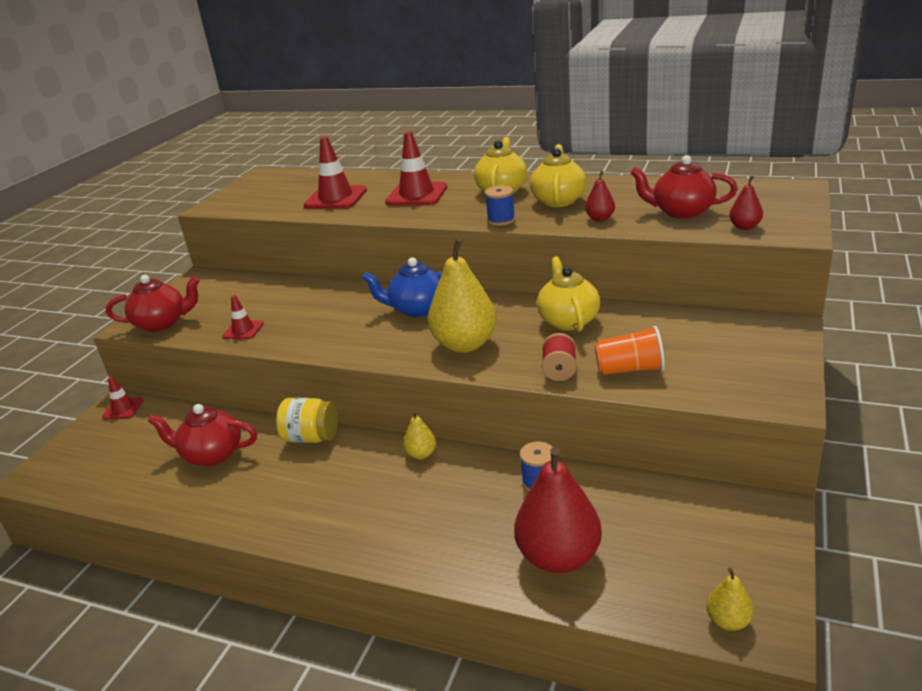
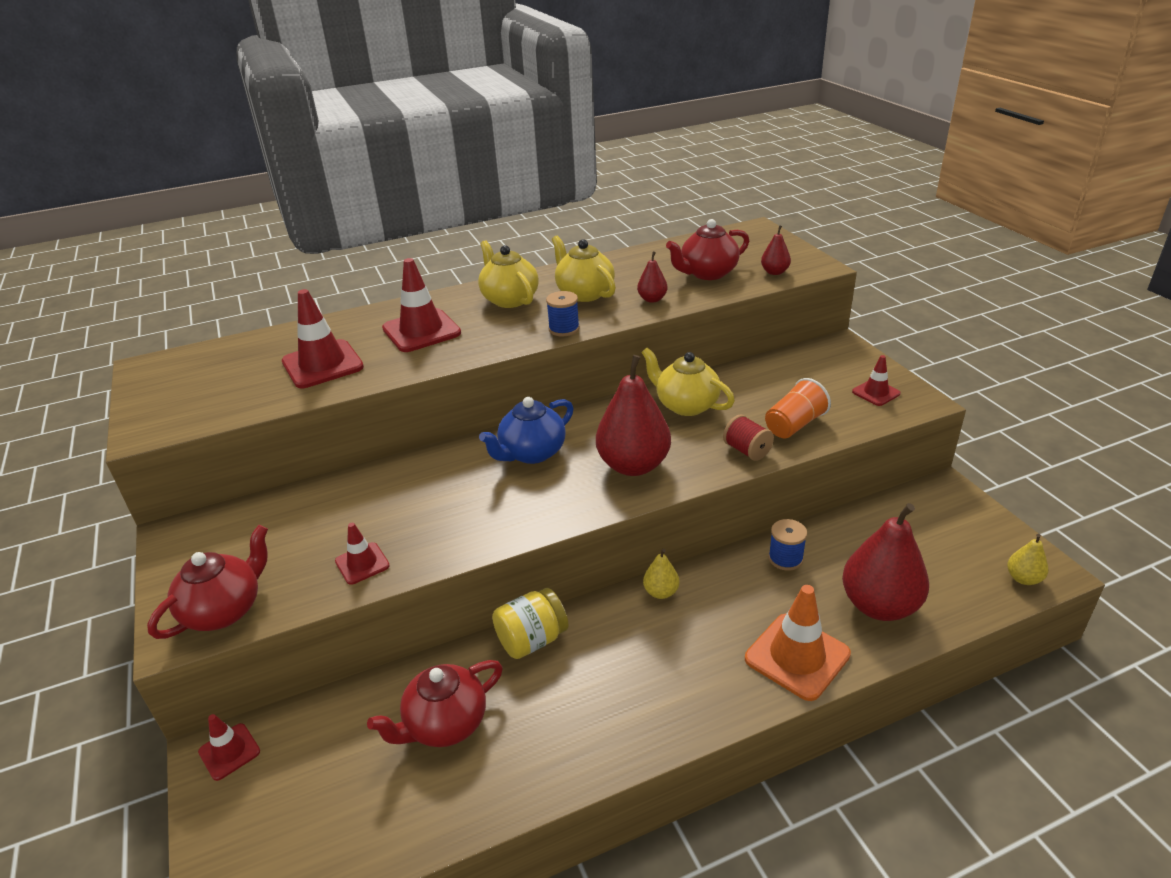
camera: 45 degrees left, 5 degrees up
(443, 549) = (797, 656): none -> orange traffic cone
(465, 344) = (633, 465): yellow pear -> red pear
(751, 376) = (876, 393): none -> red traffic cone

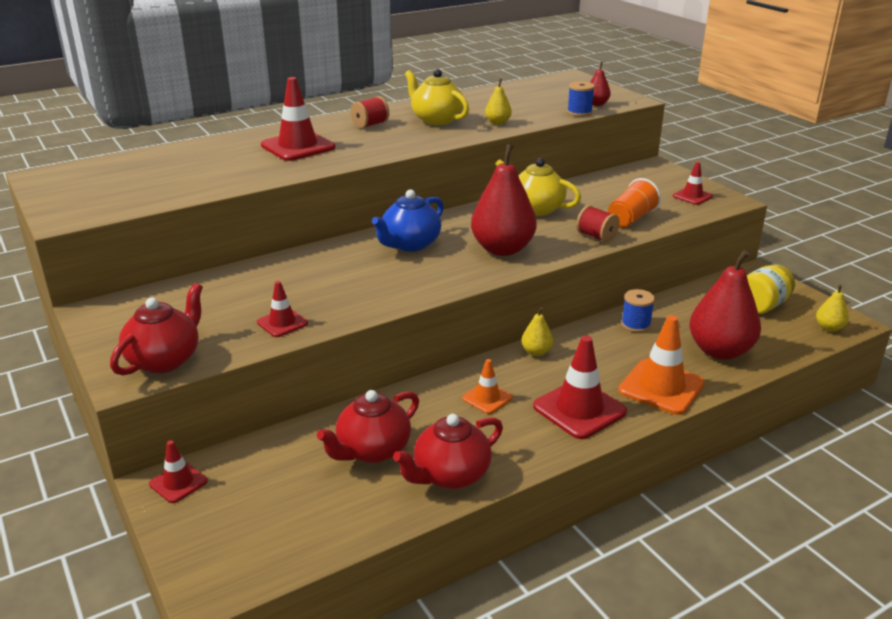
camera: 10 degrees left, 5 degrees down
(322, 364) = (215, 170): red traffic cone -> red traffic cone (579, 409)
(509, 299) = (370, 124): yellow teapot -> red spool
(532, 640) = (433, 390): yellow jar -> yellow jar (762, 306)
(564, 329) = (427, 143): blue spool -> blue spool (579, 112)
(590, 657) = (487, 398): none -> orange traffic cone
(652, 299) = (498, 123): red pear -> yellow pear
(707, 273) = (539, 105): red teapot -> red teapot (450, 475)

